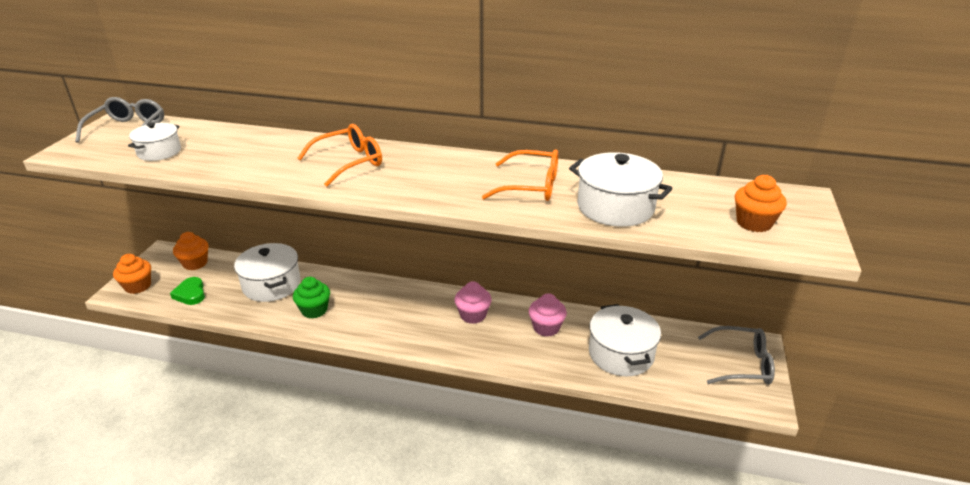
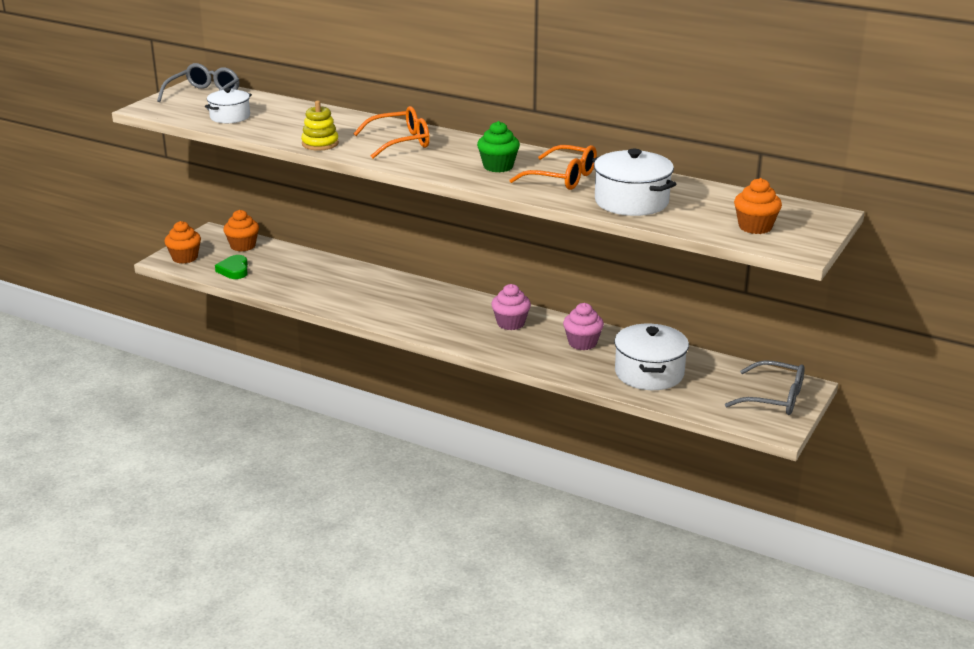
camera: 15 degrees right, 5 degrees down
(264, 174) = (320, 144): none -> yellow stacking toy
(271, 285) = (314, 273): white pot -> none
(314, 310) = (351, 298): green cupcake -> green cupcake (498, 166)

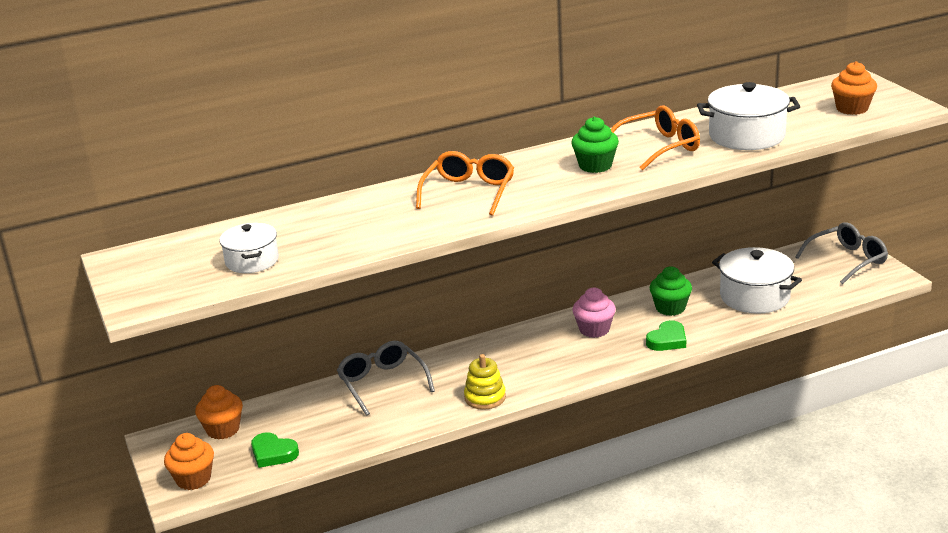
camera: 50 degrees left, 0 degrees up
(204, 95) = (157, 260): grey glasses -> grey glasses (382, 383)
(320, 144) = (411, 231): yellow stacking toy -> yellow stacking toy (485, 397)
(532, 356) = (667, 340): none -> green heart
(582, 343) = (670, 308): pink cupcake -> green cupcake

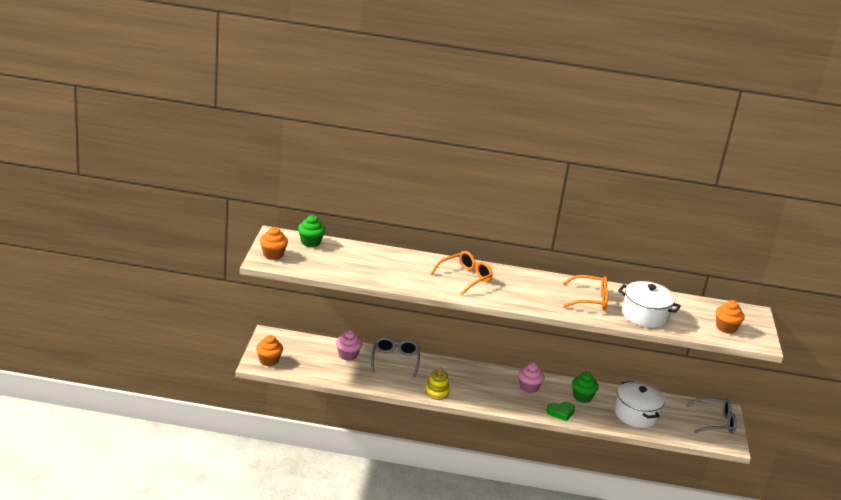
camera: 25 degrees right, 0 degrees up
(223, 429) = (301, 344): orange cupcake -> orange cupcake (273, 254)
(252, 261) = (330, 264): white pot -> none
(273, 453) = (313, 367): green heart -> none
(307, 410) = (347, 355): none -> pink cupcake
(595, 166) = (544, 293): green cupcake -> green cupcake (310, 242)

